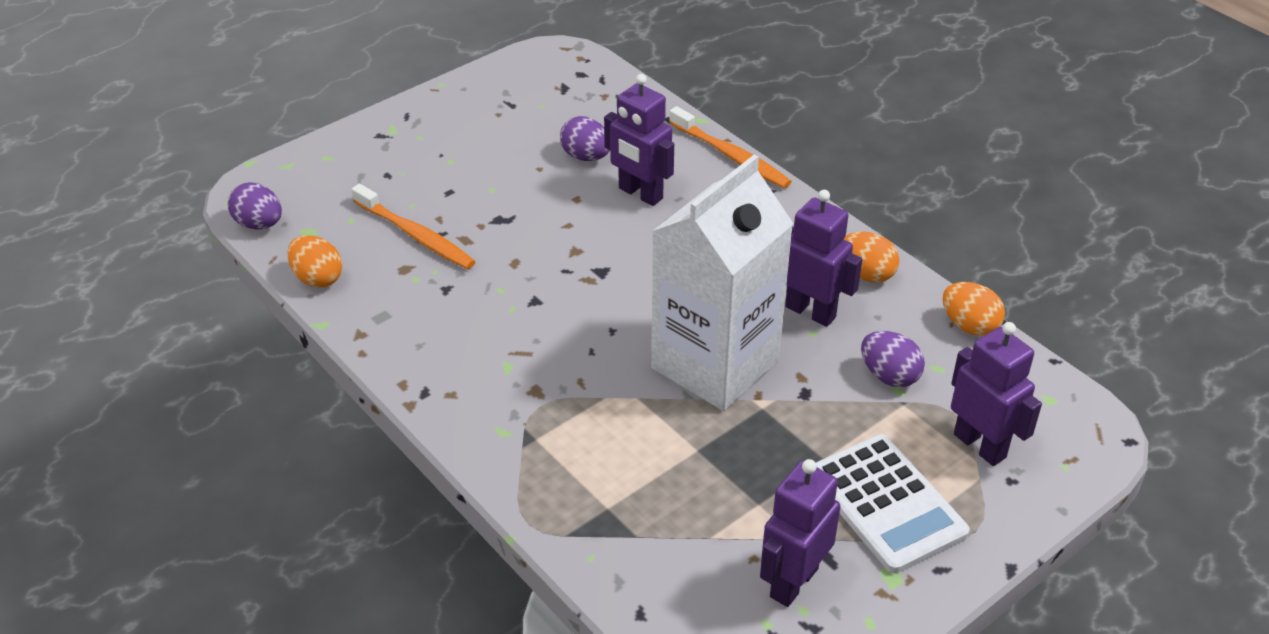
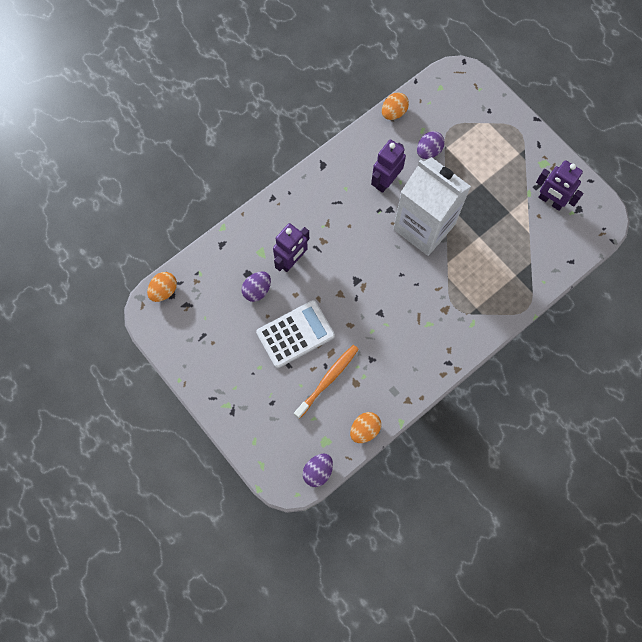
camera: 90 degrees left, 30 degrees up
(730, 156) = (258, 212): orange toothbrush -> none
(866, 274) = (357, 153): orange egg -> orange egg (164, 291)
(887, 503) = (505, 161): white calculator -> white calculator (295, 334)
(980, 445) = (470, 119): purple robot -> none

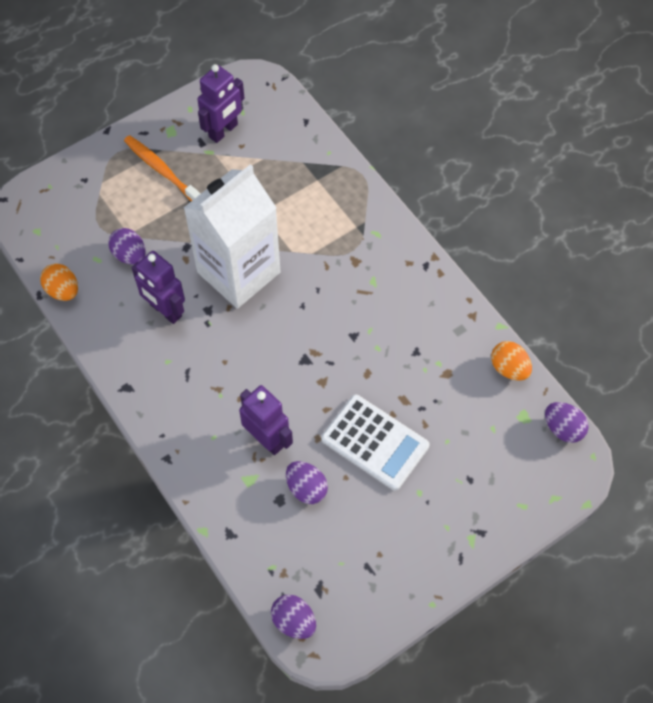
camera: 85 degrees left, 10 degrees down
(164, 291) = (294, 621): orange egg -> purple egg
(295, 334) = (375, 442): white calculator -> white calculator turned 150 degrees clockwise
(327, 380) = (442, 407): orange toothbrush -> orange toothbrush (162, 171)

